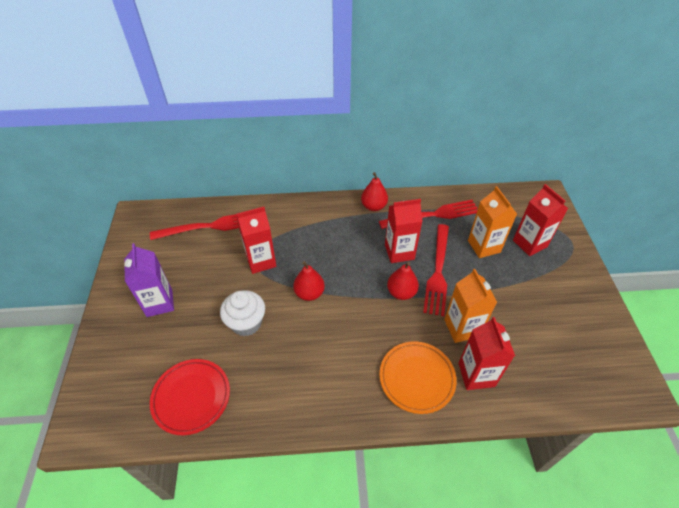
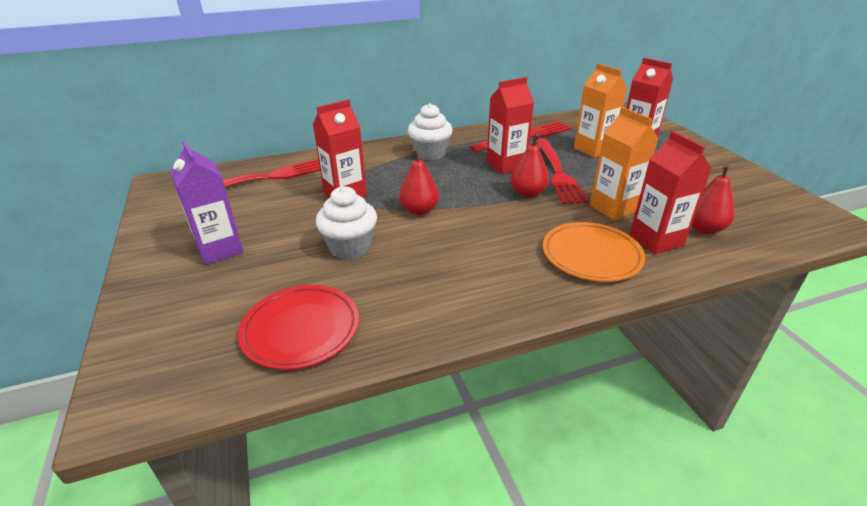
camera: 15 degrees left, 15 degrees down
(343, 222) = (430, 154): none -> white cupcake
(373, 206) = (457, 139): red pear -> red pear (704, 228)

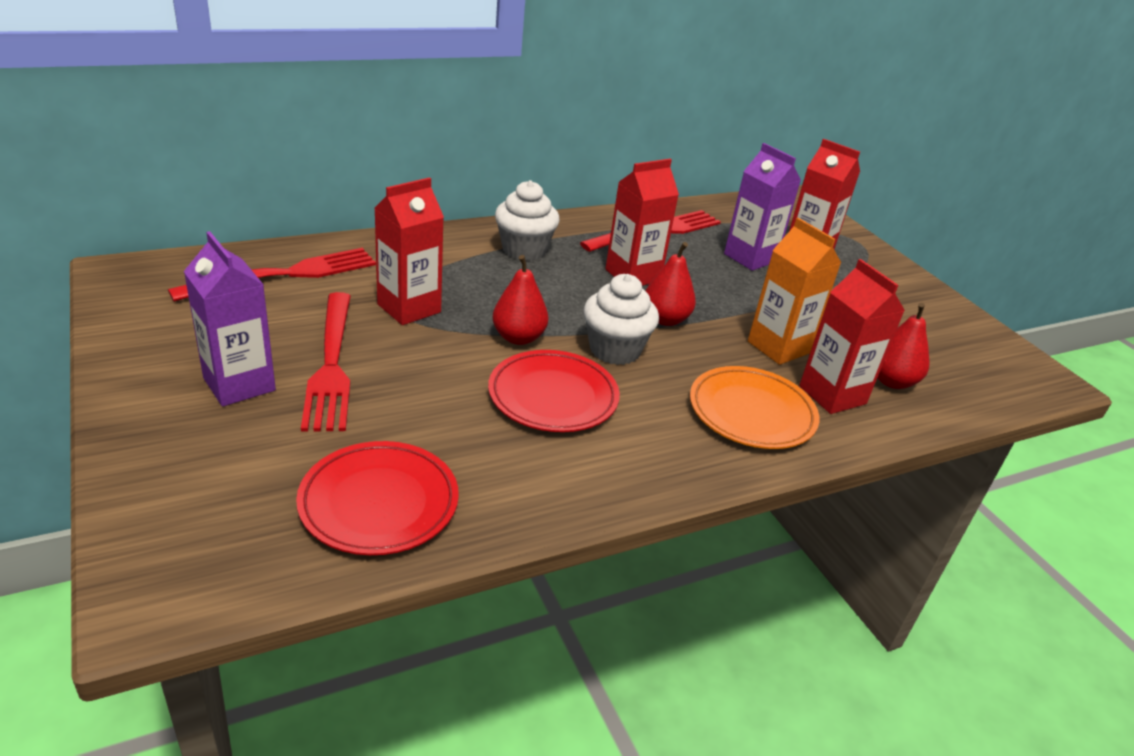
camera: 10 degrees left, 0 degrees up
(350, 247) = (428, 388): white cupcake -> white cupcake (615, 350)
(440, 249) = (553, 396): none -> red plate
(558, 173) = (704, 291): red fork -> red fork (331, 365)
(593, 149) = (750, 258): orange carton -> purple carton

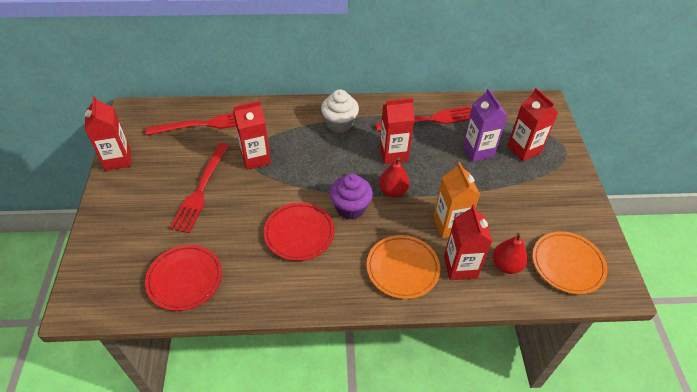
camera: 25 degrees right, 15 degrees up
(129, 344) = (118, 159): none -> red carton
(239, 384) = (155, 194): purple carton -> none
(518, 337) = (302, 189): red pear -> none
(615, 350) = (350, 208): white cupcake -> purple cupcake
(967, 366) = (567, 264): none -> orange plate

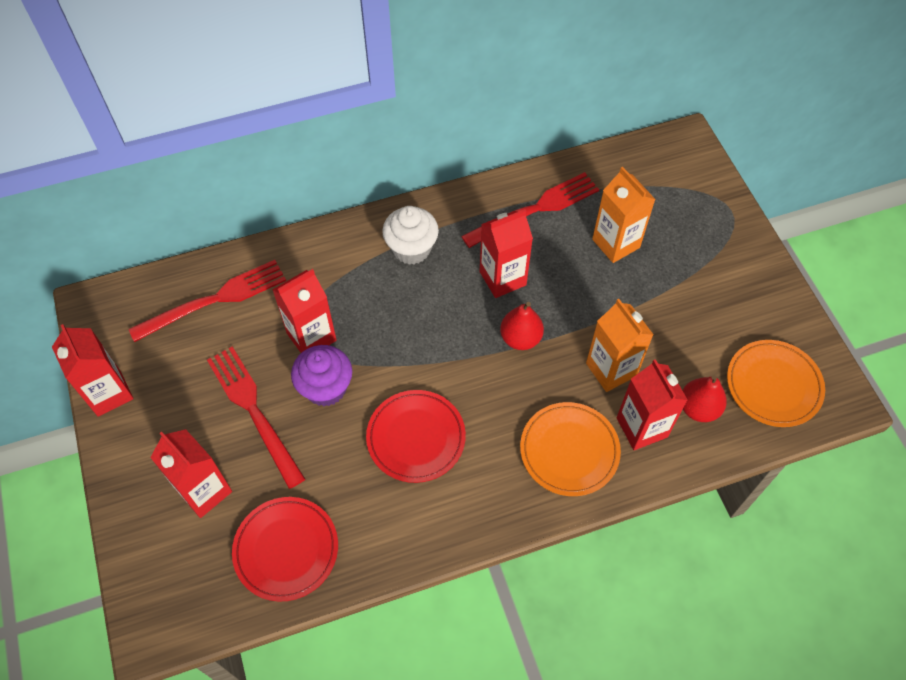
camera: 15 degrees left, 10 degrees up
(201, 190) = (253, 410): red fork -> red fork turned 150 degrees clockwise
(350, 208) = (472, 380): purple cupcake -> purple cupcake (326, 388)
(478, 151) = (616, 243): purple carton -> orange carton
(523, 149) = (676, 225): red carton -> red carton (204, 491)

